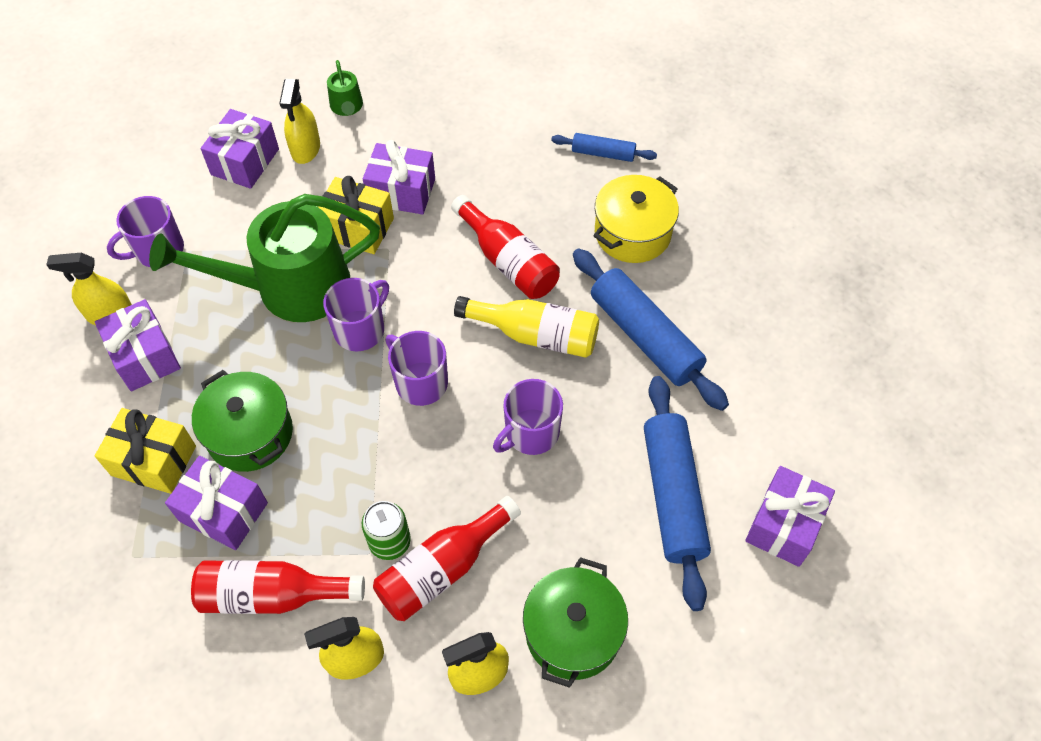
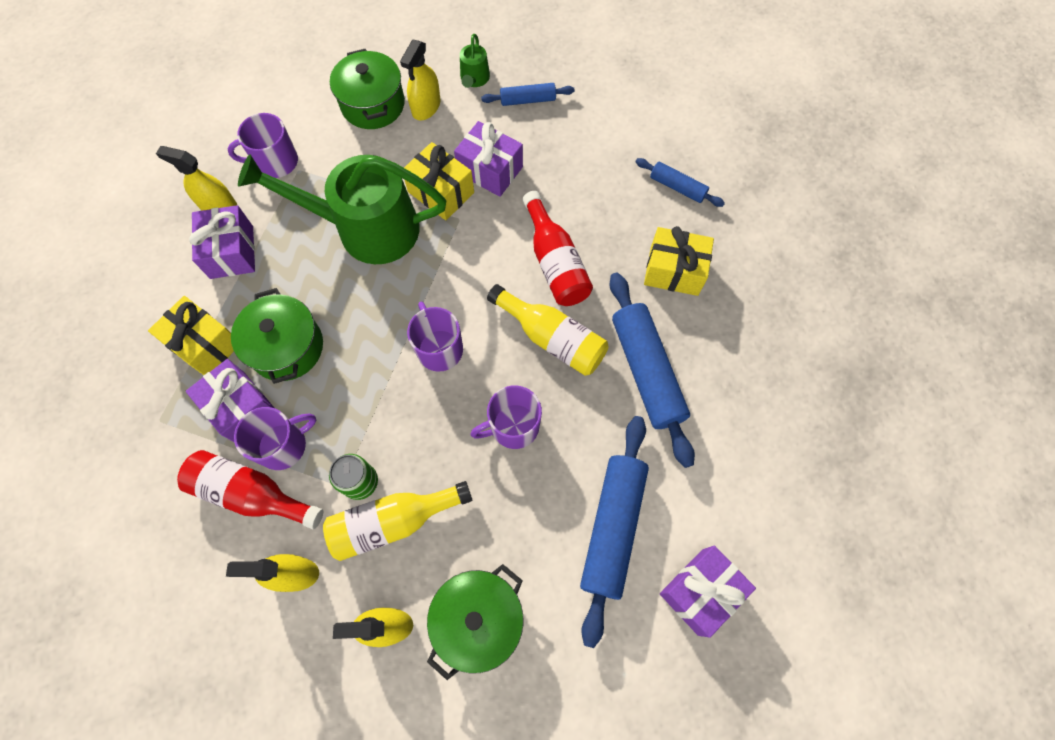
camera: 20 degrees right, 10 degrees up
(245, 162) = (373, 104): purple gift -> green pot
(360, 329) = (409, 285): purple mug -> purple mug (284, 445)
(413, 112) = (528, 100): none -> blue rolling pin
(442, 568) = (393, 521): red bottle -> yellow bottle
(632, 233) = (674, 271): yellow pot -> yellow gift

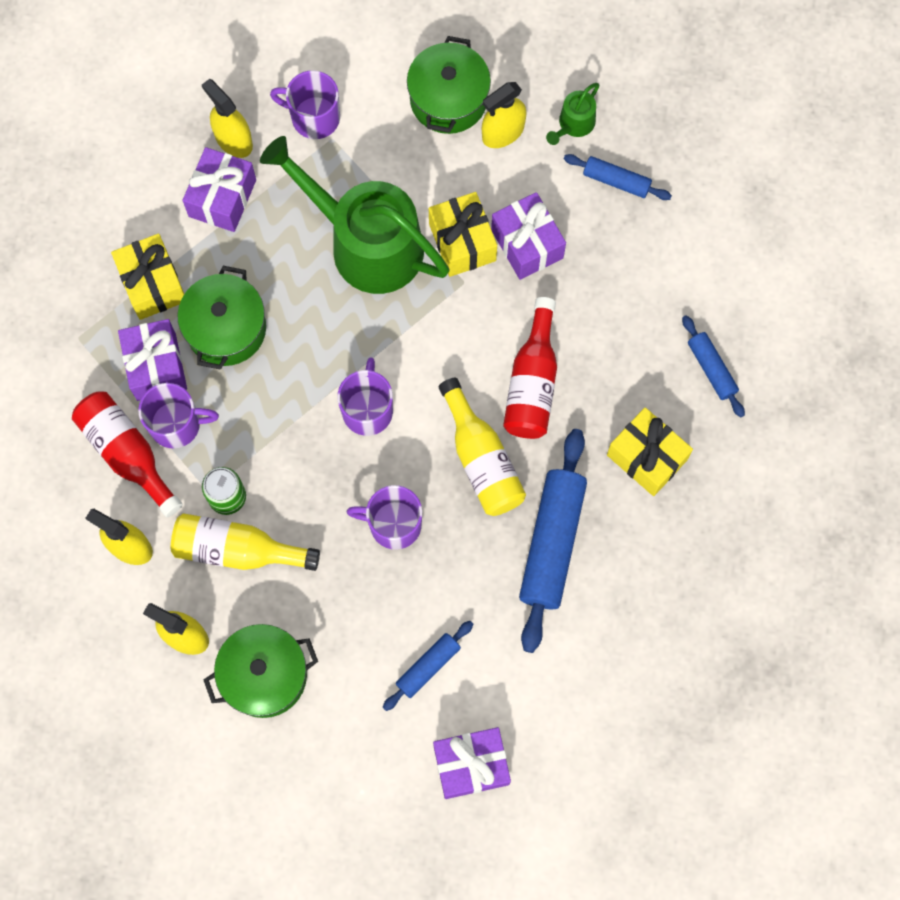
camera: 30 degrees right, 5 degrees up
(612, 527) = (428, 667): blue rolling pin -> blue rolling pin, size x0.52

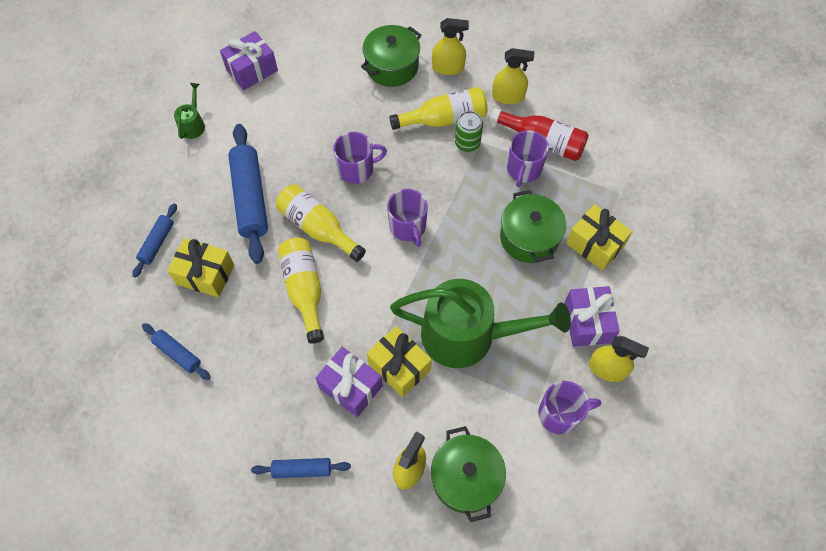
camera: 155 degrees right, 10 degrees down
(156, 366) = (558, 196): purple gift -> none
(177, 424) = (523, 169): purple mug -> purple mug turned 45 degrees counterclockwise
(428, 667) = (299, 105): blue rolling pin -> blue rolling pin (157, 243)
(532, 382) = (304, 290): red bottle -> yellow bottle
(574, 124) = (355, 504): green watering can -> green watering can (193, 124)

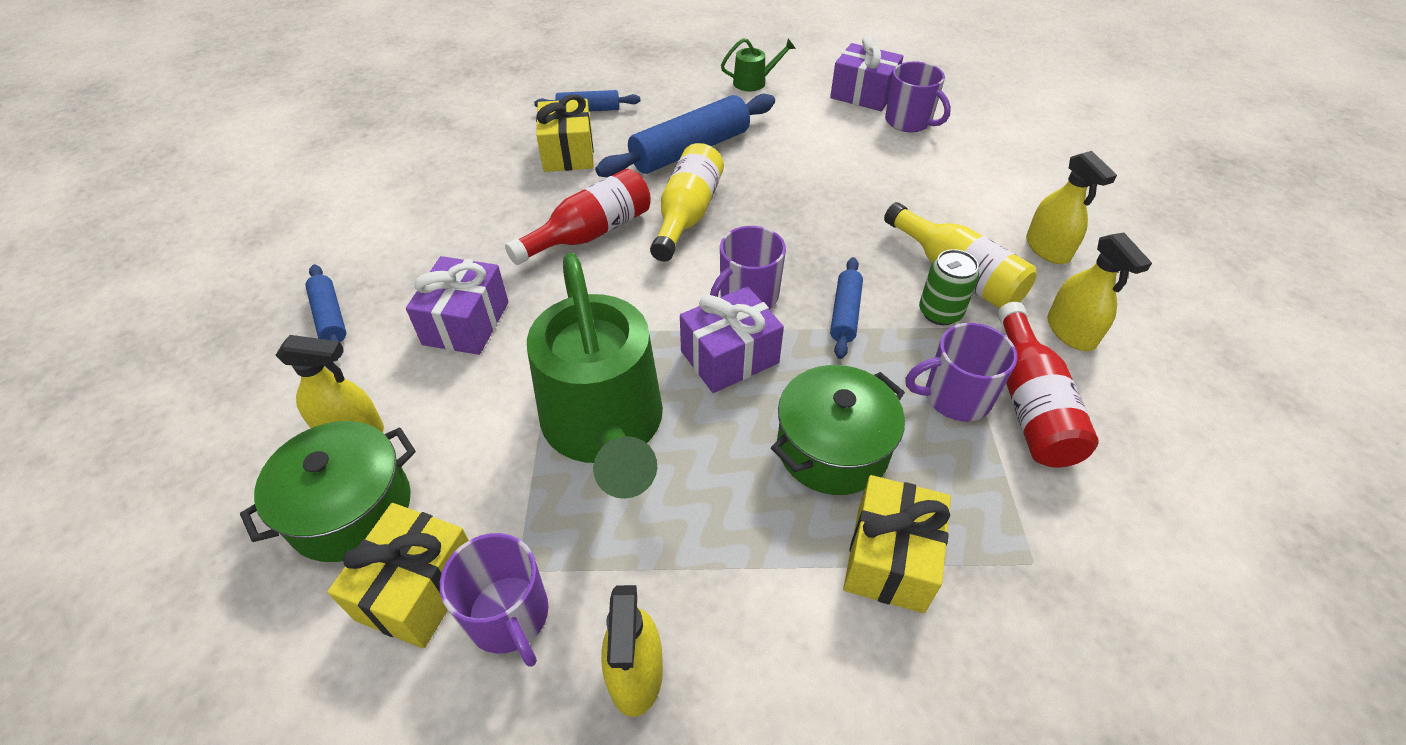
camera: 65 degrees right, 15 degrees down
(178, 353) = (457, 168): blue rolling pin -> blue rolling pin (845, 314)
(304, 290) = (590, 233): yellow bottle -> red bottle
(357, 169) = (800, 218): purple mug -> purple mug (909, 122)
(392, 66) = (988, 196): green pot -> none
(399, 367) = (516, 363): yellow gift -> yellow gift (418, 589)
(587, 322) = (718, 600): purple gift -> purple gift (729, 357)

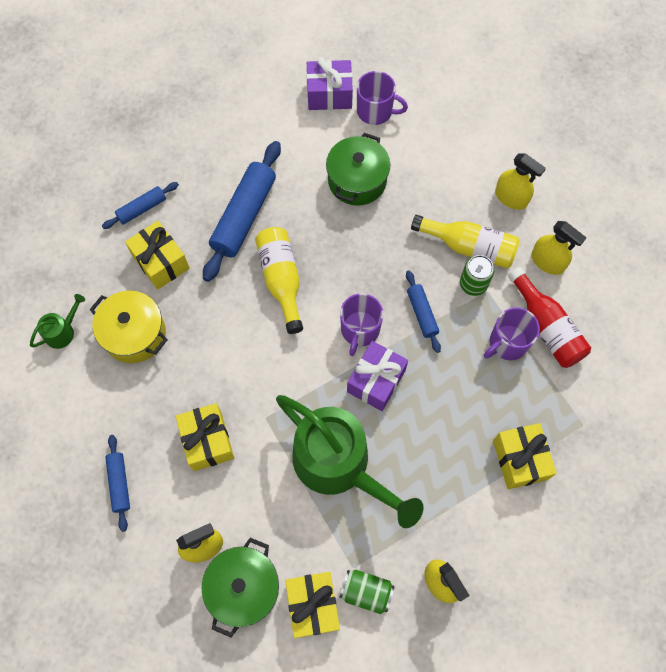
camera: 30 degrees left, 20 degrees up
(330, 317) = (119, 483): blue rolling pin -> blue rolling pin turned 45 degrees clockwise
(466, 323) = (207, 441): purple gift -> yellow gift
(484, 197) = (134, 334): none -> yellow pot
(509, 616) = (366, 592): purple mug -> green can
(590, 233) = (230, 329): red bottle -> none
(754, 82) = (243, 117): green watering can -> green watering can (62, 331)
(832, 448) = (462, 412): green pot -> green pot (357, 180)

